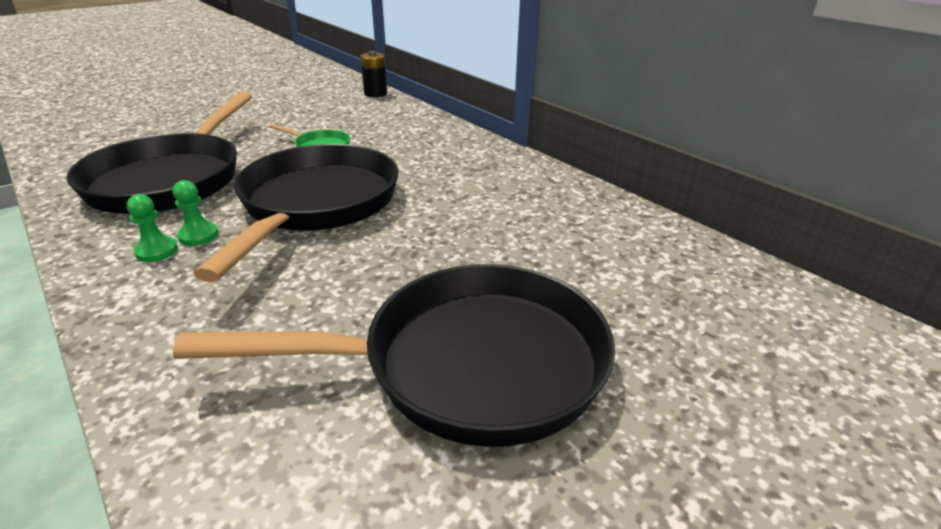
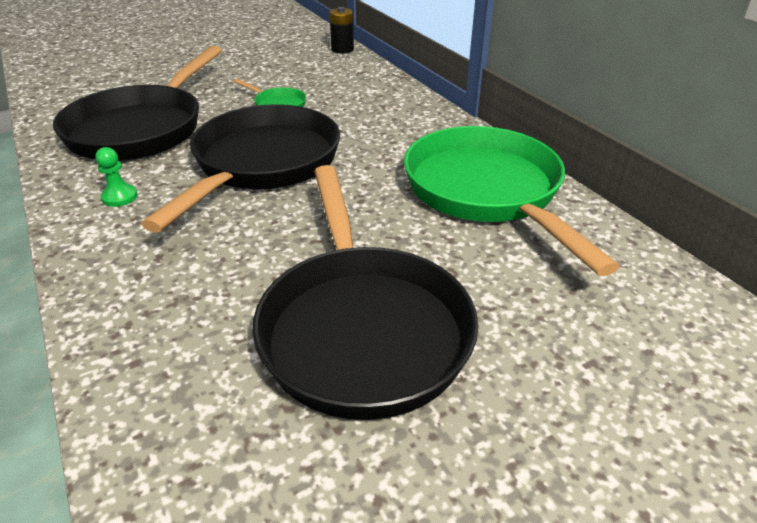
camera: 10 degrees right, 5 degrees up
(198, 235) = (156, 185): green pawn -> none
(468, 364) = (362, 328): black pan -> black pan turned 75 degrees clockwise
(558, 214) = (487, 192): none -> green pan

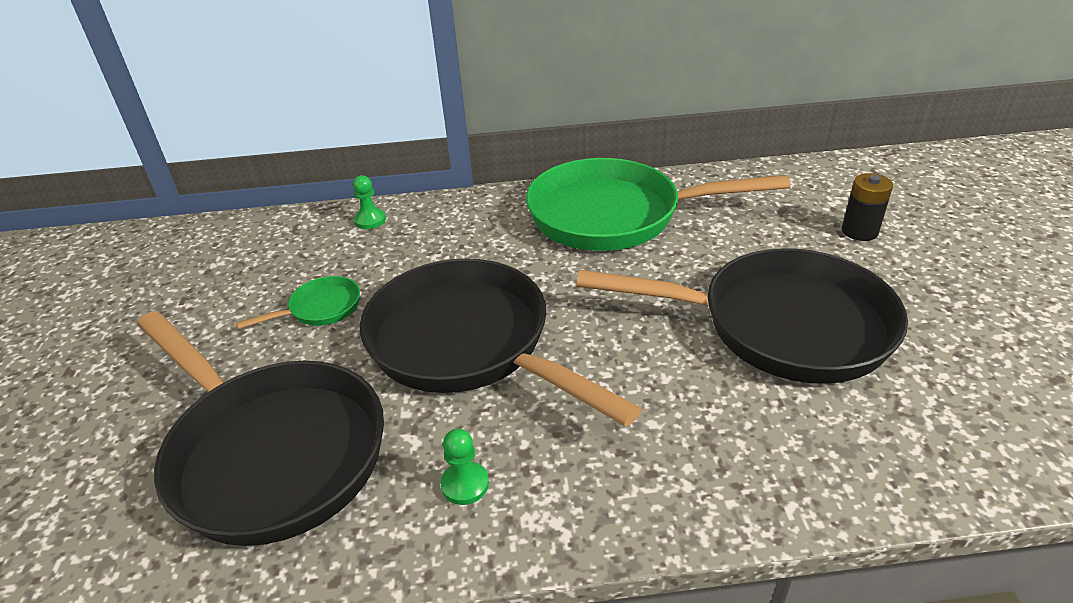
camera: 65 degrees left, 0 degrees up
(342, 49) = (210, 229): black battery -> black battery (859, 231)
(390, 92) = (370, 220): none -> green pawn

